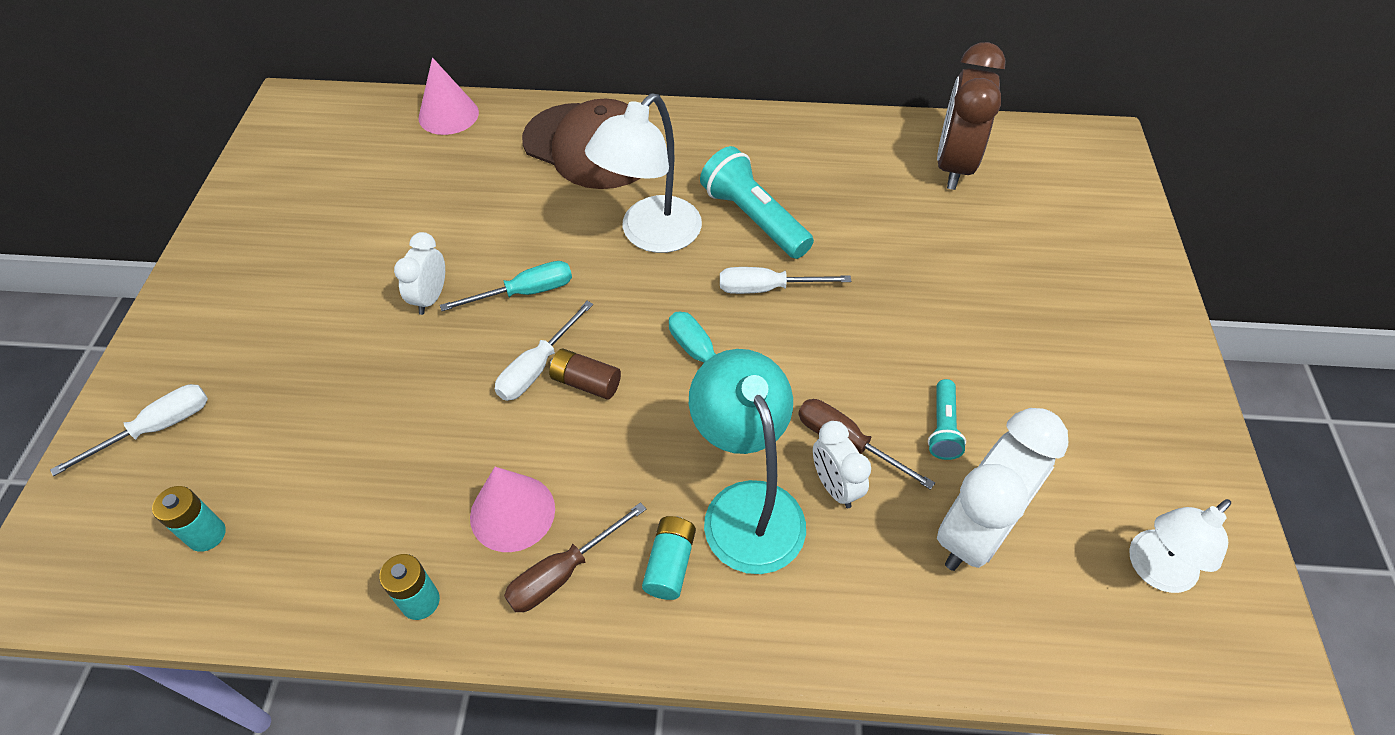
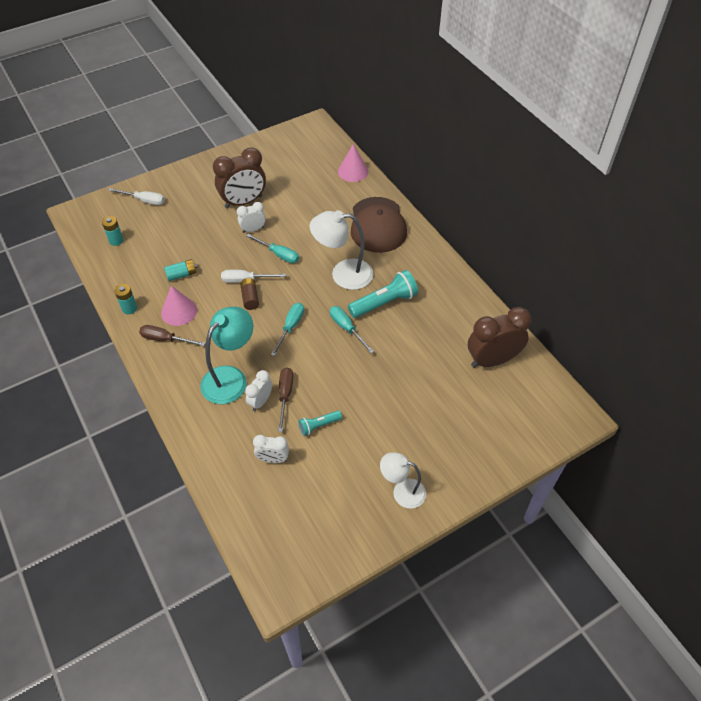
camera: 55 degrees right, 0 degrees up
(351, 278) = (243, 202): none -> brown clock
(670, 564) = (190, 368): turquoise battery -> turquoise battery (182, 275)
(753, 219) = (384, 302): turquoise flashlight -> turquoise flashlight turned 45 degrees clockwise
(767, 288) = (346, 328): white screwdriver -> turquoise screwdriver
(975, 532) = (273, 459): white clock -> white clock, size x0.53
(1154, 570) = (300, 532): white lamp -> white lamp (402, 491)

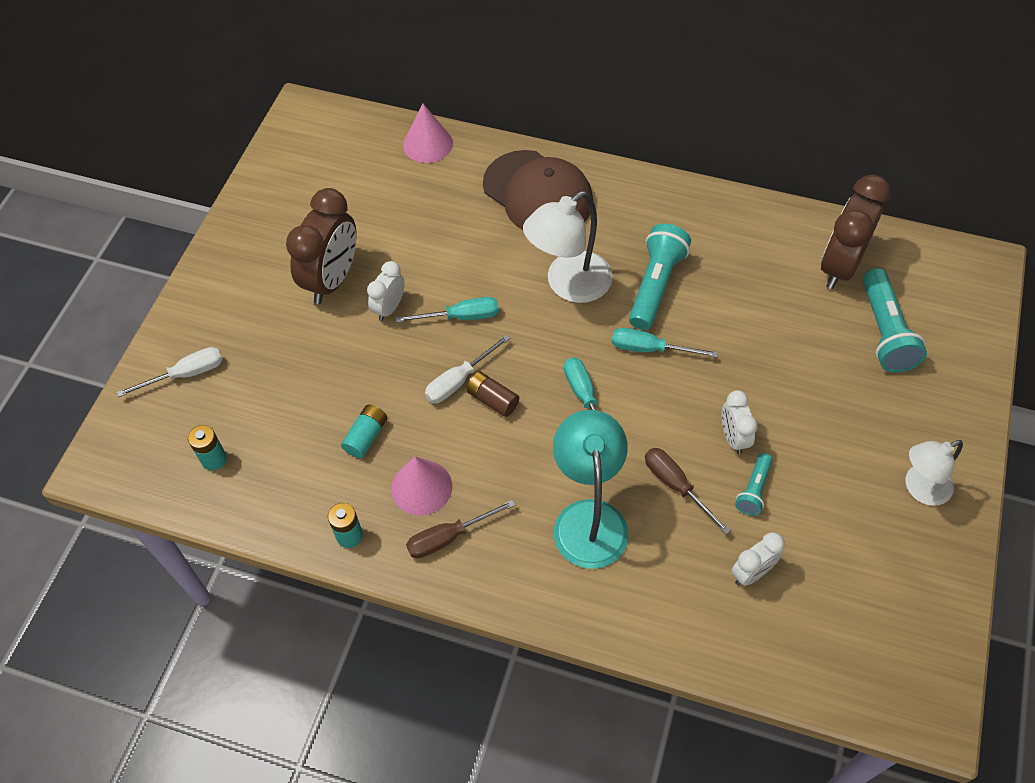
camera: 40 degrees left, 5 degrees up
(260, 401) = (657, 517): white clock -> white clock (733, 437)
(477, 407) = (885, 332): none -> turquoise flashlight

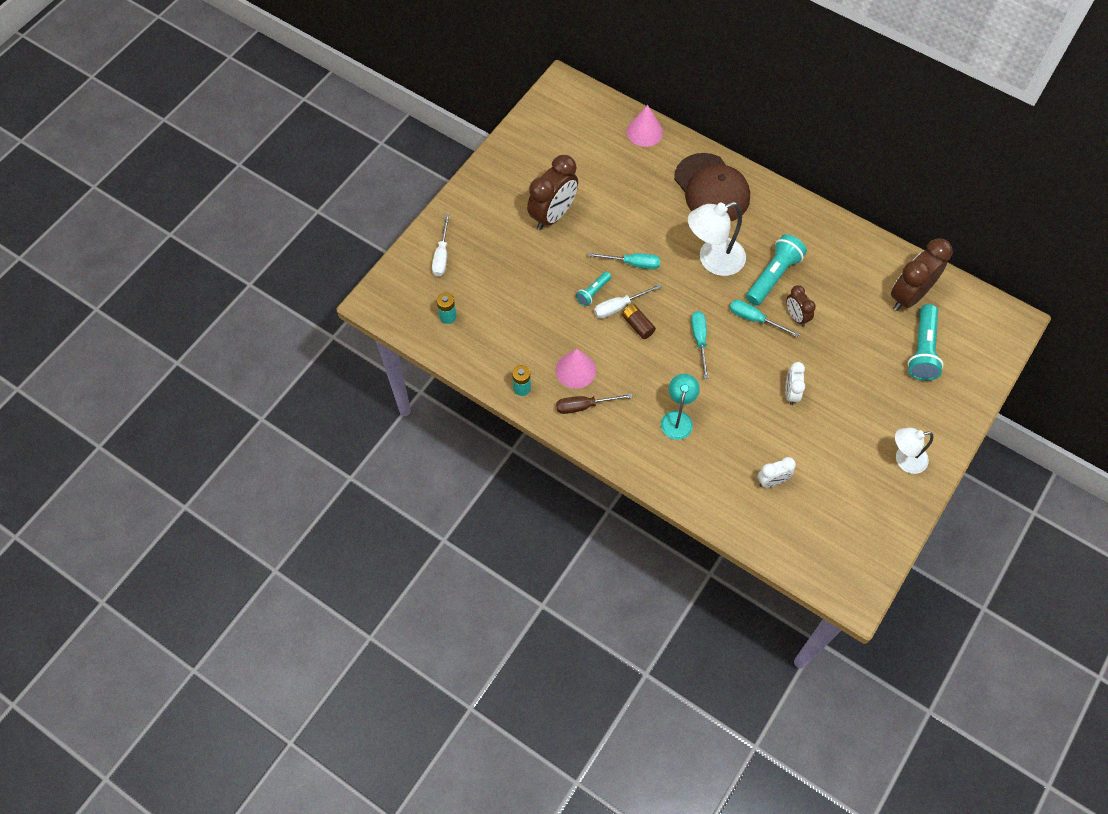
camera: 15 degrees right, 5 degrees up
(186, 374) = (441, 256): white screwdriver -> white screwdriver turned 105 degrees clockwise
(366, 436) = (548, 328): turquoise battery -> none
(389, 308) = (586, 245): white clock -> none
(588, 518) = (677, 418): turquoise lamp -> turquoise lamp, size x0.64
(676, 486) = (741, 414): brown screwdriver -> none
(704, 331) = (796, 316): none -> brown clock
(754, 490) = (792, 430): turquoise flashlight -> turquoise flashlight (593, 292)

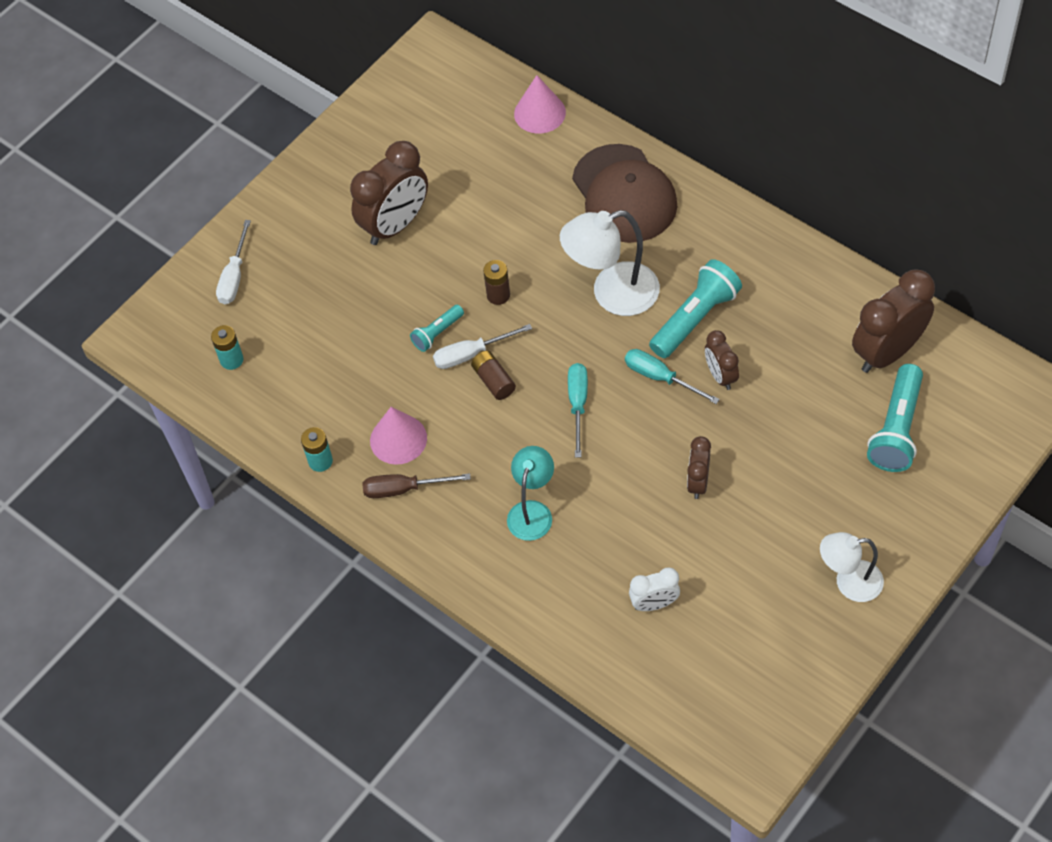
camera: 10 degrees right, 5 degrees down
(633, 264) = (498, 295): turquoise screwdriver -> brown battery
(790, 393) = (698, 482): white clock -> brown clock

